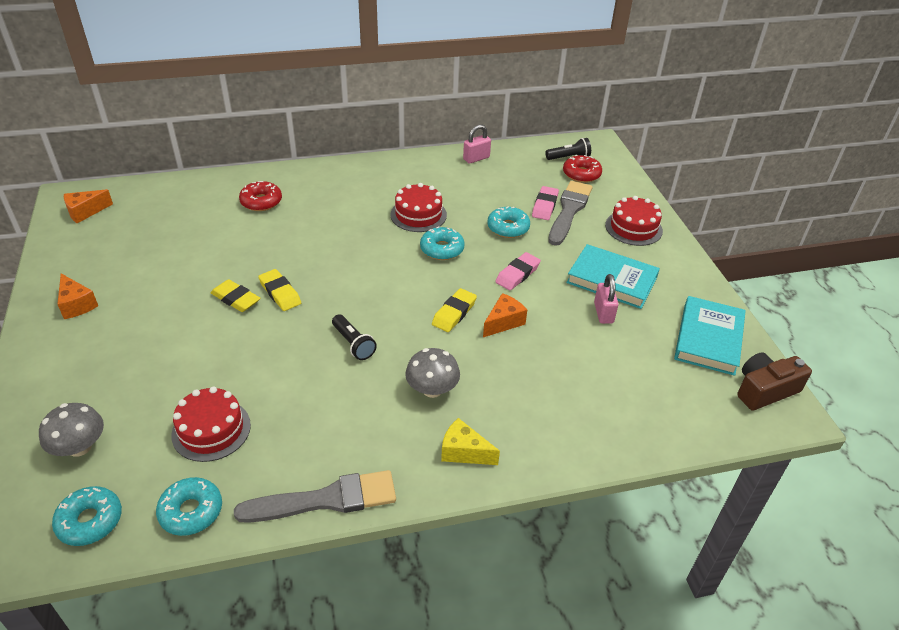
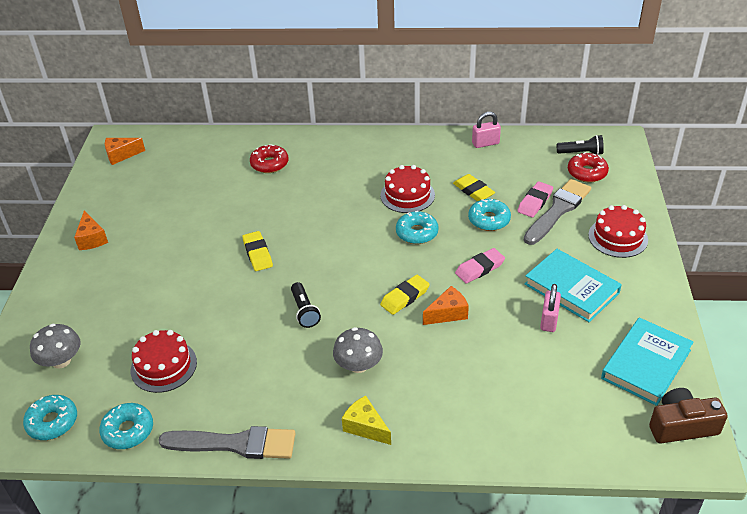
camera: 20 degrees right, 0 degrees up
(236, 299) = (219, 253): yellow eraser -> yellow eraser (473, 191)

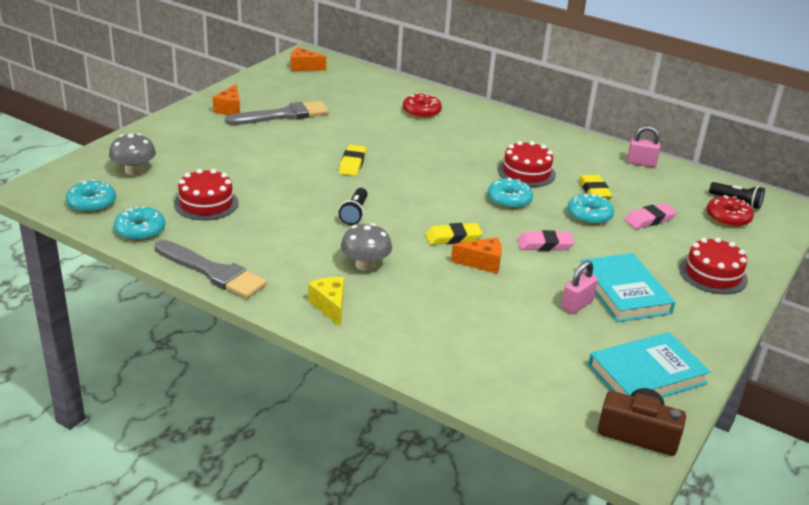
camera: 25 degrees right, 10 degrees down
(558, 210) = (668, 233): grey brush -> grey brush (282, 115)

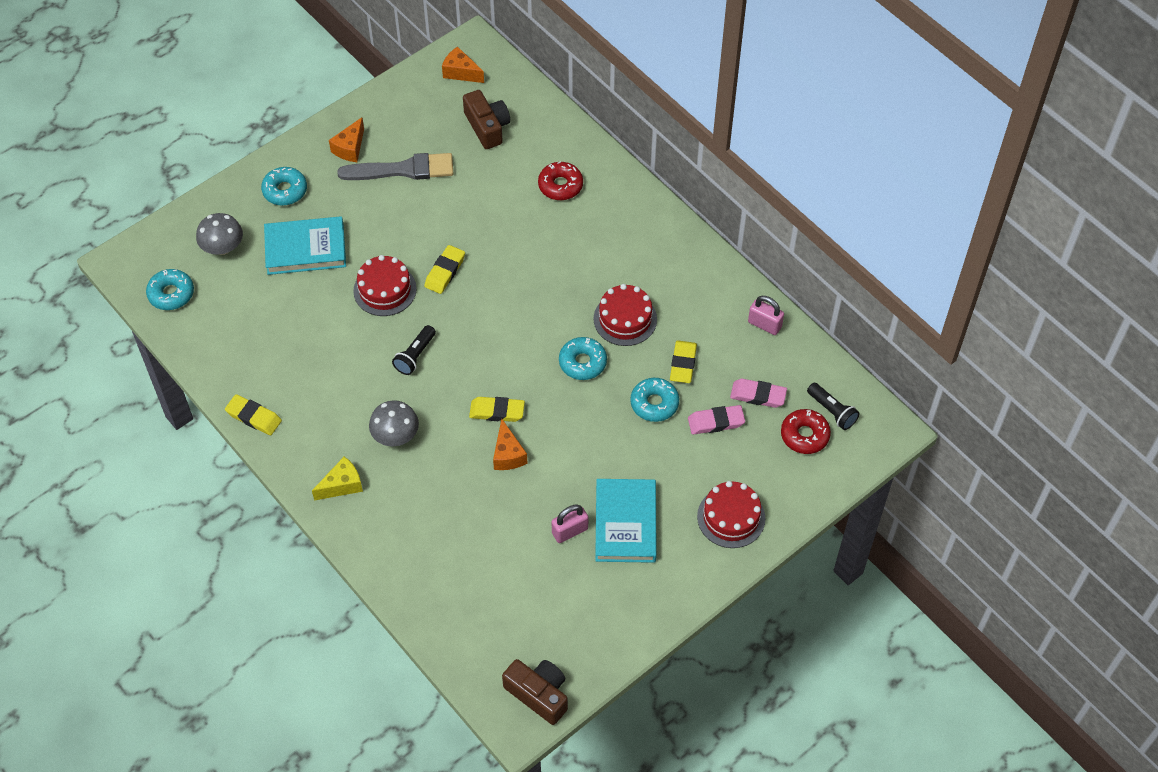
camera: 20 degrees right, 25 degrees up
(140, 230) = (205, 344): turquoise donut -> turquoise donut (285, 191)
(206, 203) = (277, 313): red cake -> red cake (385, 290)
(212, 272) = (254, 417): grey brush -> yellow eraser
(330, 306) = (342, 485): yellow cheese -> yellow cheese turned 60 degrees clockwise
(342, 89) = (487, 127): none -> brown camera
(482, 263) = (508, 454): orange cheese -> orange cheese turned 60 degrees clockwise
(545, 245) = (584, 440): pink eraser -> pink eraser (758, 395)
(646, 374) = (585, 631): turquoise book -> turquoise book (305, 249)

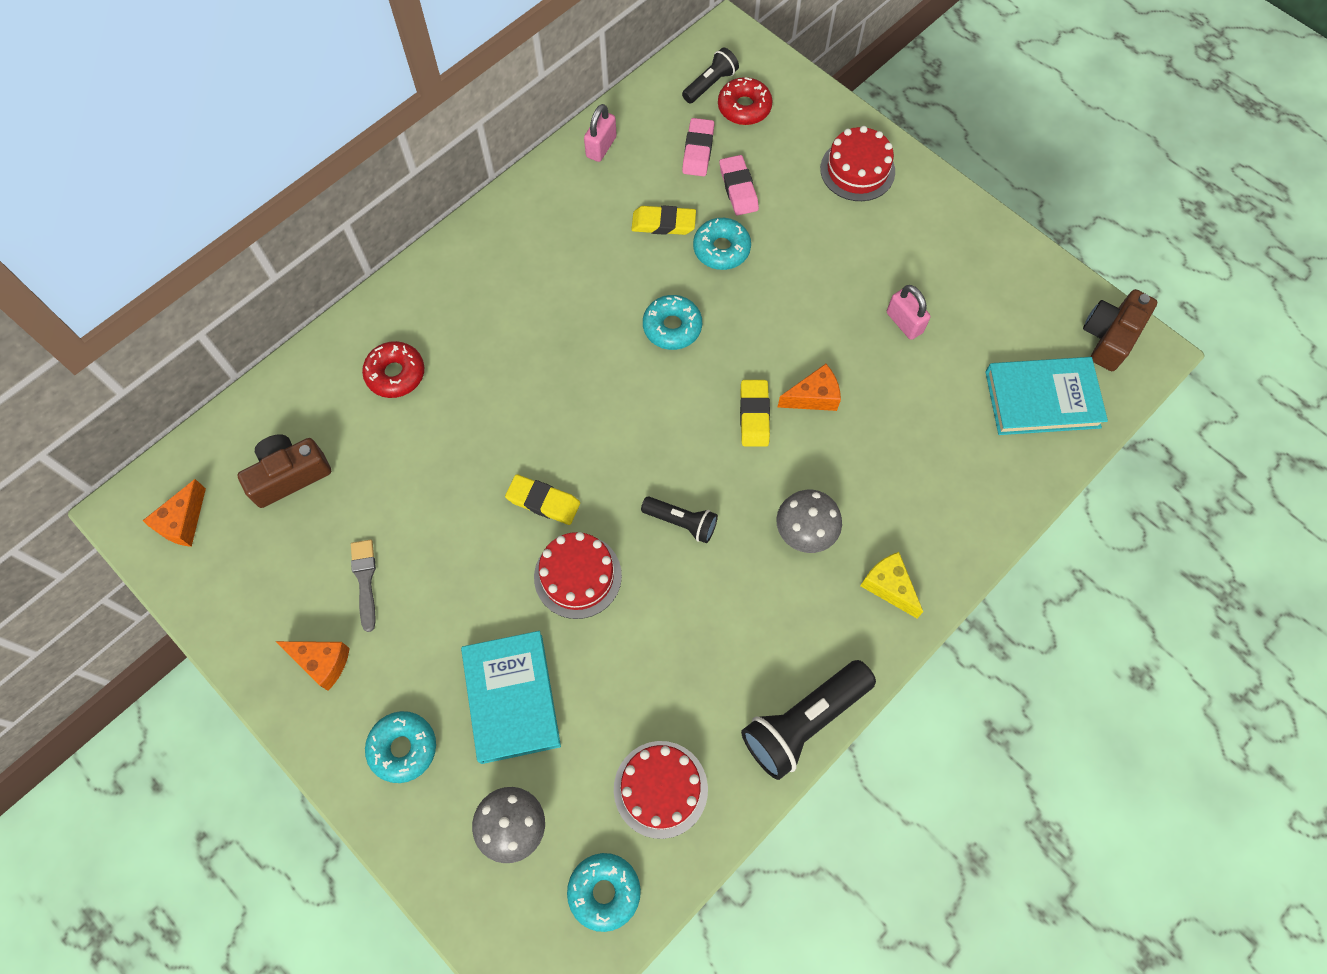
camera: 95 degrees left, 10 degrees up
(254, 417) = (803, 722): yellow eraser -> black flashlight
(403, 170) = (365, 580): grey brush -> grey brush, size x0.56
(625, 319) = (604, 286): red cake -> red cake (660, 789)
(625, 523) = (883, 268): turquoise book -> turquoise book (1042, 399)

